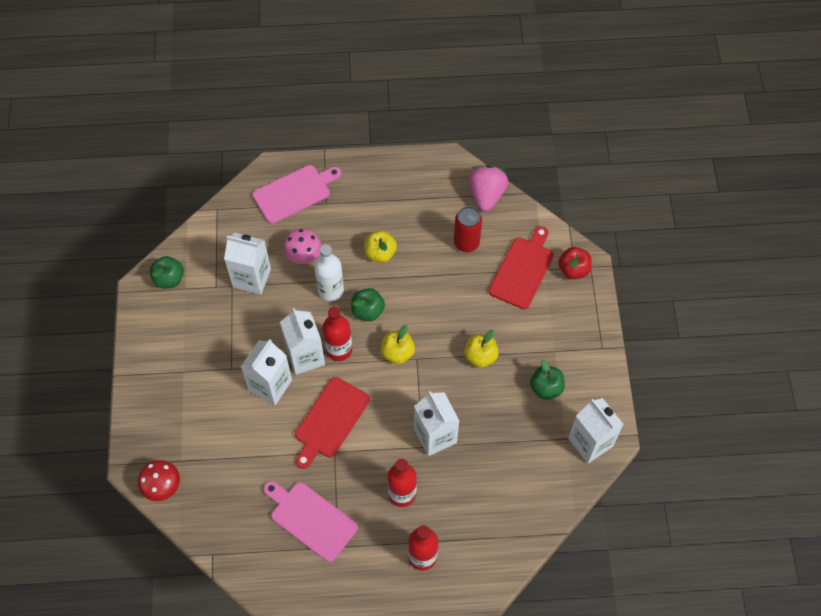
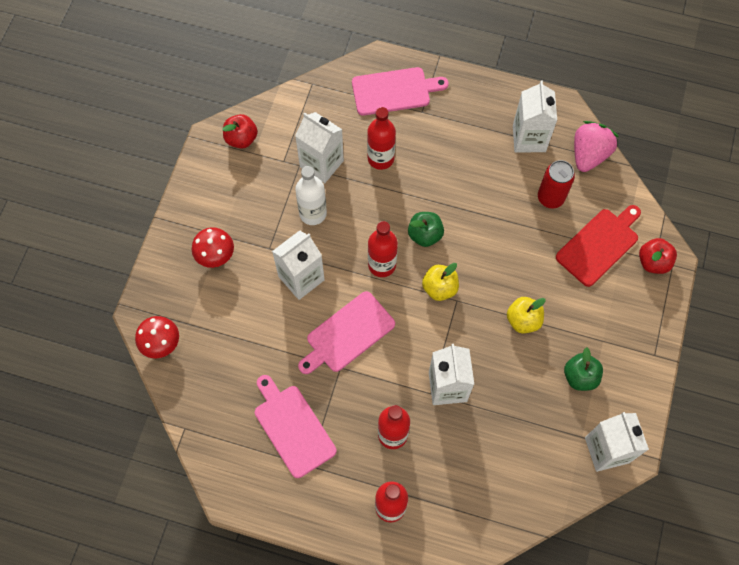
camera: 20 degrees right, 5 degrees up
(169, 279) = (241, 139): green apple -> red apple
(184, 392) = (215, 256): none -> red mushroom
(304, 256) = (380, 158): pink mushroom -> red bottle
(305, 356) = (346, 260): white carton -> white carton (529, 138)
(330, 420) = (347, 334): red cutting board -> pink cutting board
(331, 290) = (395, 201): white bottle -> white bottle (313, 213)
(380, 253) = (458, 180): yellow apple -> none

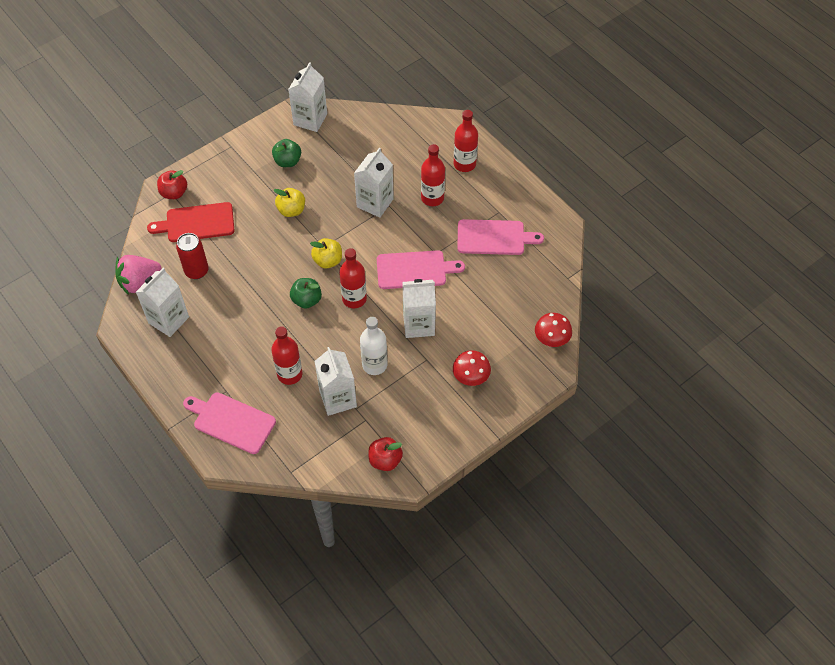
camera: 145 degrees left, 10 degrees down
(293, 427) = (494, 237): pink cutting board -> pink cutting board turned 90 degrees counterclockwise

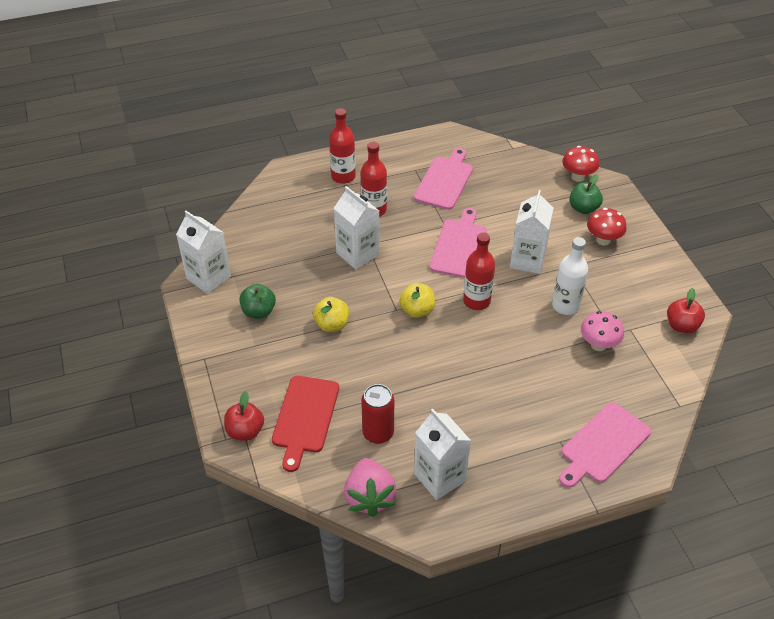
camera: 70 degrees left, 10 degrees down
(289, 374) = (555, 378): red bottle -> none
(307, 300) = (462, 340): green apple -> green apple (583, 208)
(338, 398) = (598, 345): white carton -> pink mushroom

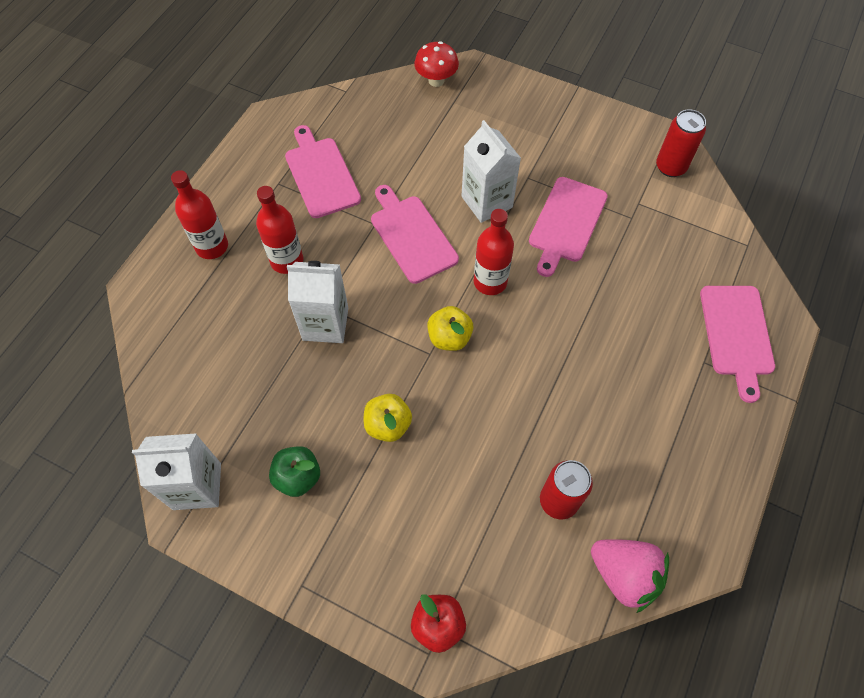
camera: 45 degrees left, 15 degrees up
(305, 417) = (477, 551): red cutting board -> none
(439, 477) = (656, 493): white carton -> none
(565, 305) = (566, 223): white bottle -> pink cutting board
(583, 208) = (475, 110): green apple -> none
(598, 345) = (632, 240): pink mushroom -> none
(603, 240) = (525, 131): red mushroom -> none
(681, 326) = (670, 167): red apple -> red can

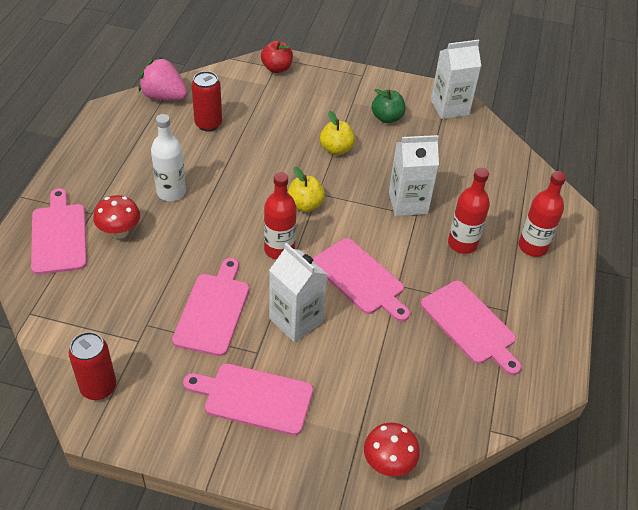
camera: 165 degrees right, 15 degrees down
(535, 140) = (254, 398): none -> pink cutting board
(610, 380) = (171, 192): none -> white bottle
(668, 329) = (119, 232): none -> red mushroom

